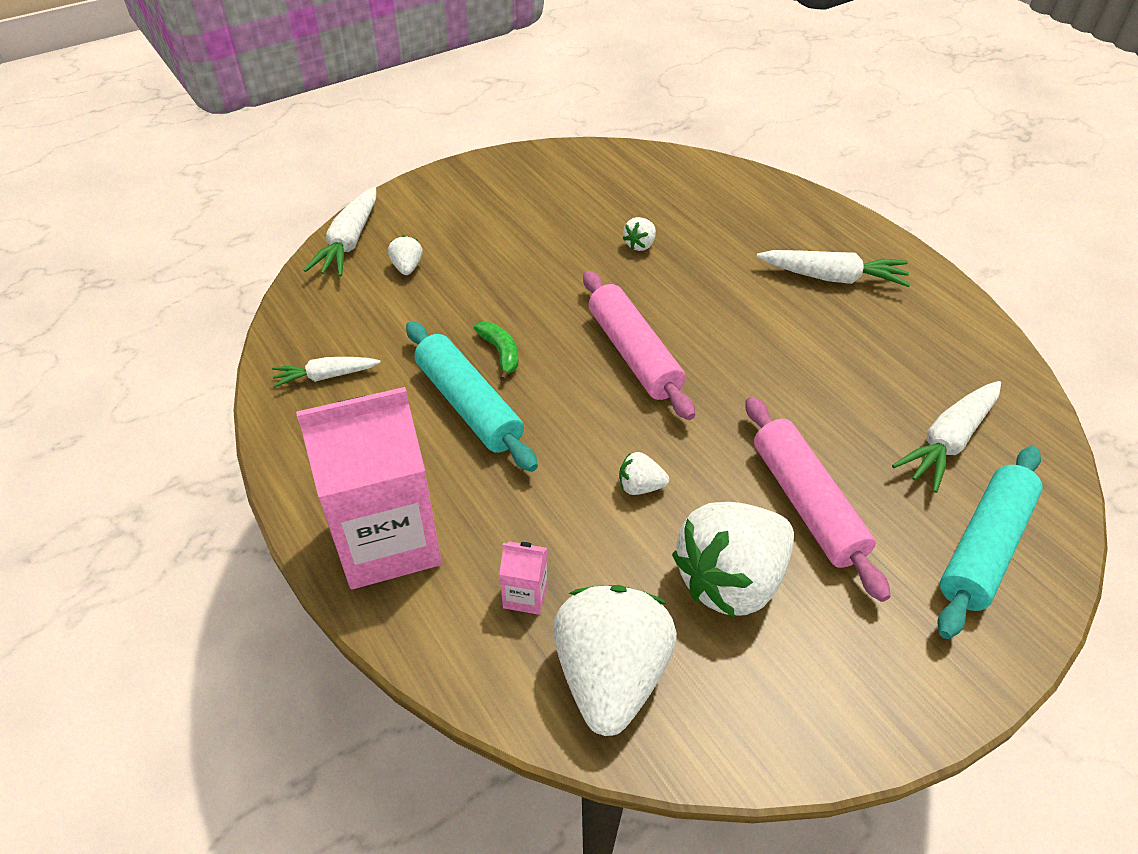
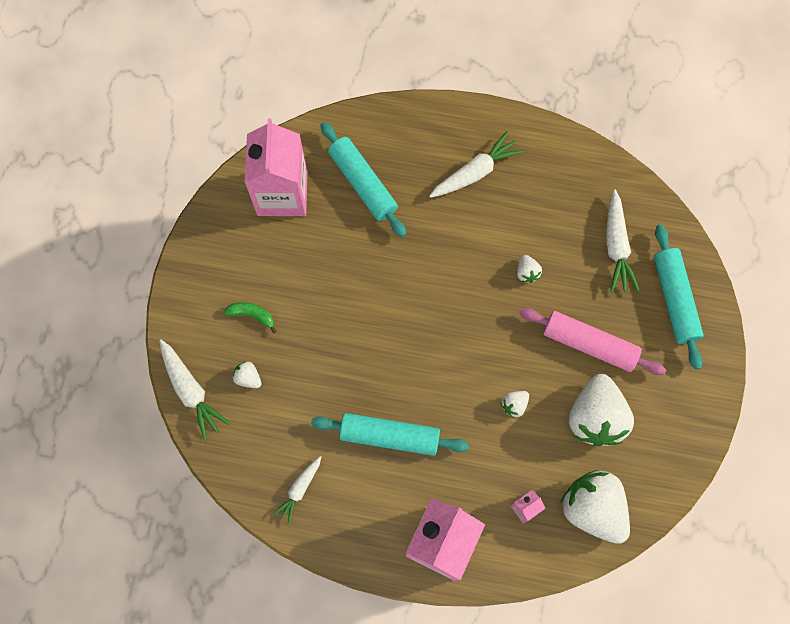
camera: 45 degrees left, 25 degrees up
(500, 353) = (367, 388): green banana -> green banana (252, 315)
(614, 179) = (282, 193): none -> pink carton
(633, 354) = (431, 325): pink rolling pin -> none
(640, 245) = (354, 239): white strawberry -> white strawberry (527, 272)
(700, 217) = (363, 183): none -> turquoise rolling pin

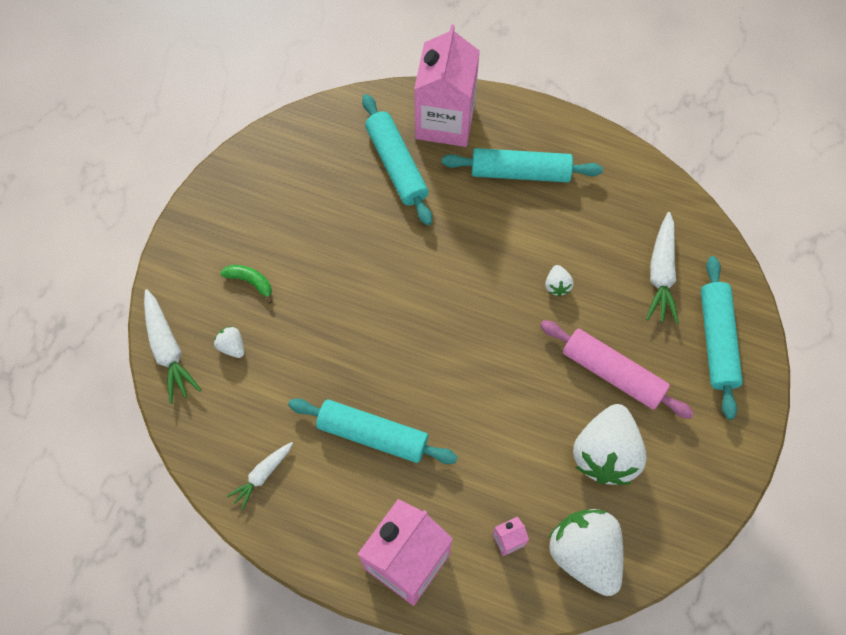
camera: 10 degrees right, 5 degrees down
(282, 193) = (308, 161): pink carton -> pink carton (445, 121)
(475, 172) = (520, 172): white carrot -> turquoise rolling pin
(514, 405) = (517, 424): white strawberry -> none

